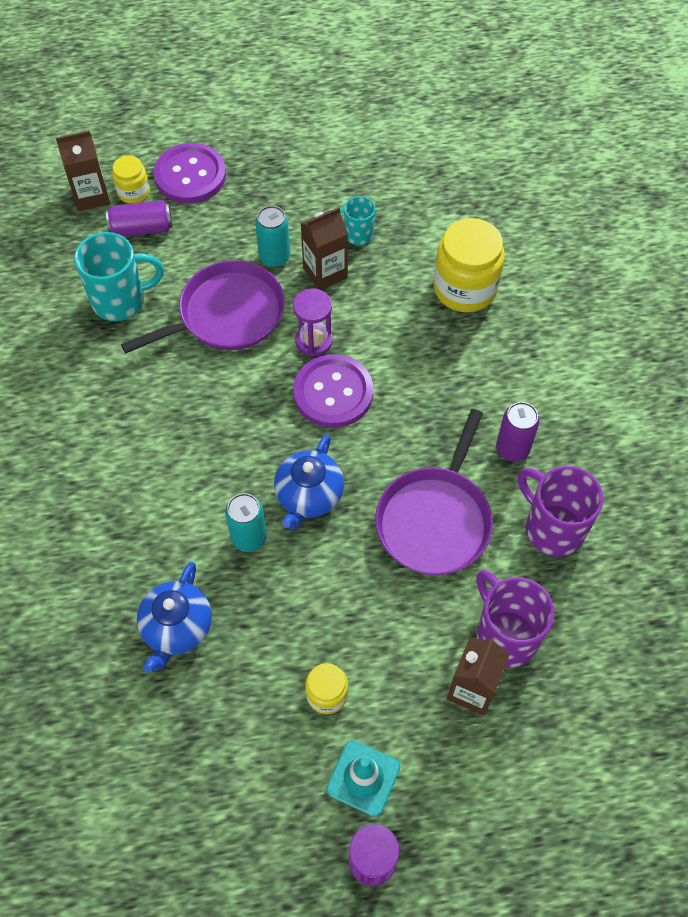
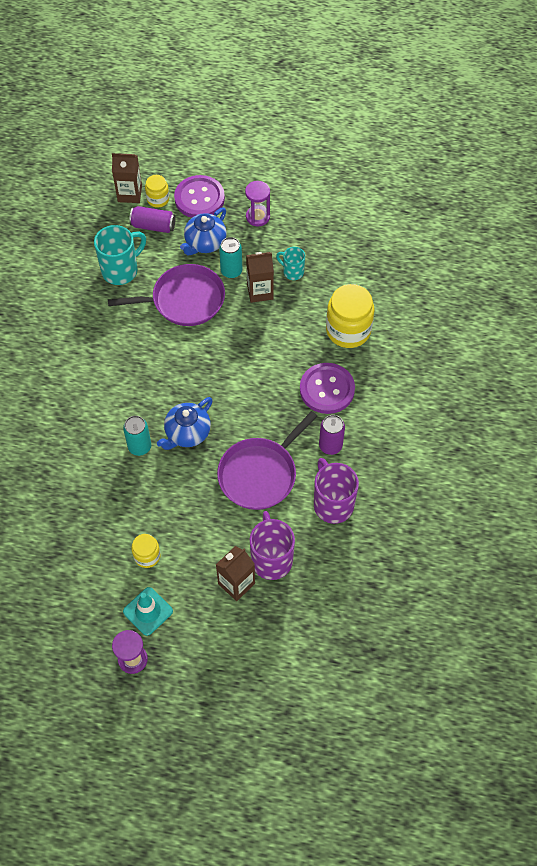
camera: 20 degrees right, 0 degrees up
(120, 300) = (121, 270): turquoise mug -> turquoise mug turned 45 degrees counterclockwise
(177, 628) = (74, 486): blue teapot -> blue teapot (205, 243)
(314, 341) = (233, 335): purple hourglass -> purple hourglass (258, 217)
(333, 393) = (231, 372): purple button -> purple button (327, 389)

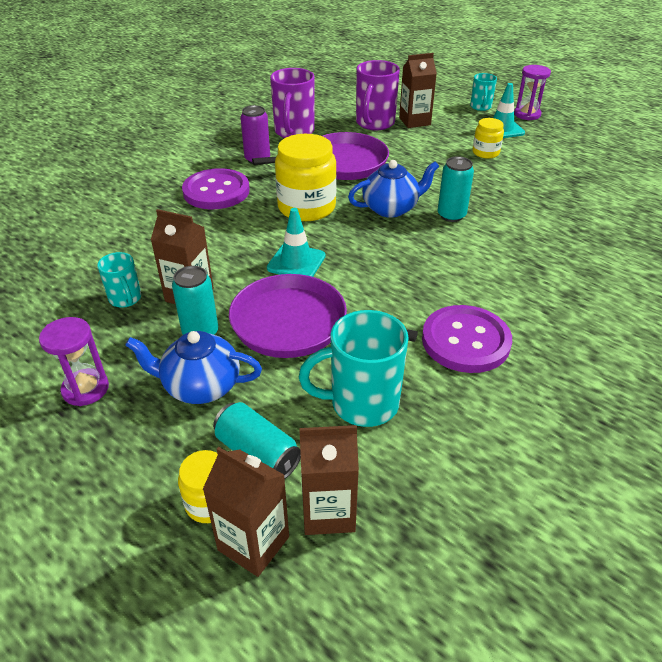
camera: 150 degrees left, 20 degrees down
(108, 217) = (328, 511): none -> brown carton
(153, 226) = (258, 453): purple can -> turquoise can
(185, 652) = (480, 107): none -> turquoise mug
(199, 198) = (139, 466): purple button -> purple button (465, 341)
(205, 243) = (200, 386): blue teapot -> blue teapot turned 150 degrees counterclockwise
(217, 347) = (296, 262): none -> turquoise traffic cone
(348, 330) = (137, 224): yellow jar -> yellow jar (306, 207)

